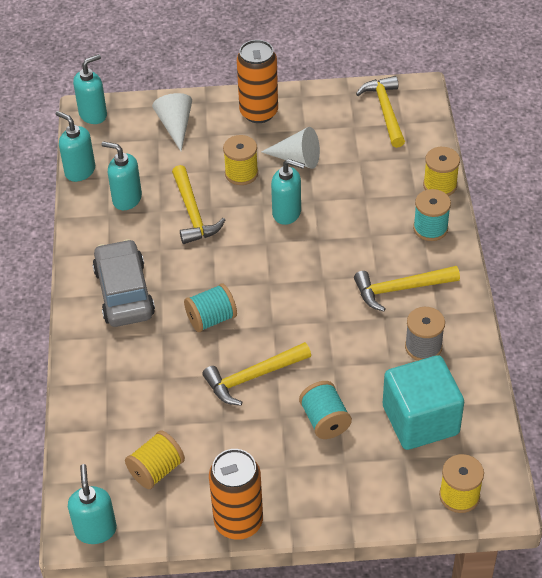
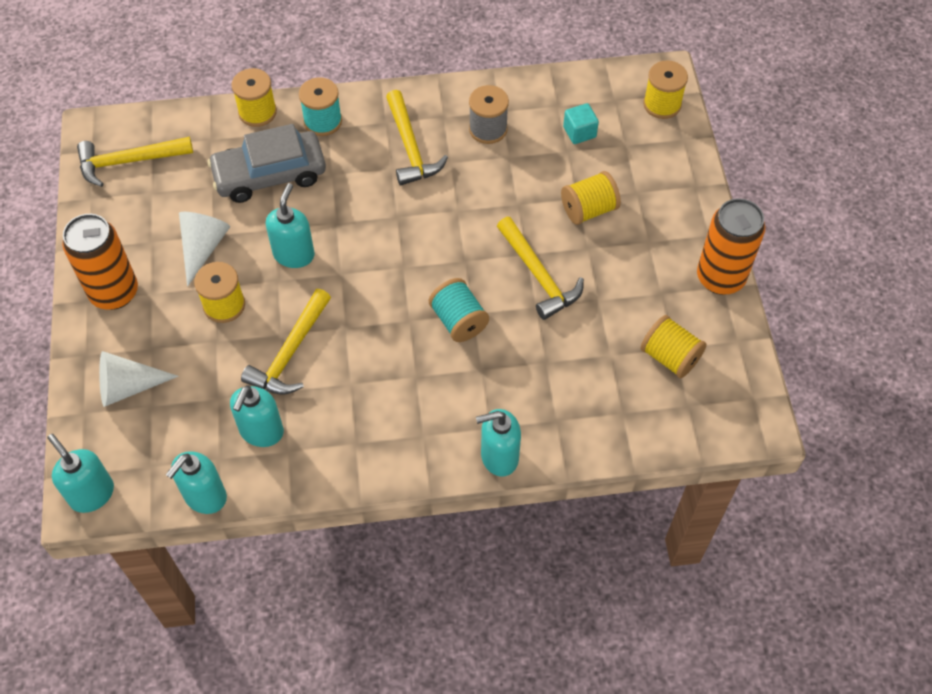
camera: 95 degrees left, 10 degrees up
(95, 530) = (752, 407): turquoise soap dispenser -> turquoise soap dispenser (499, 457)
(124, 292) = (421, 416): grey car -> grey car (269, 174)
(193, 213) = (290, 353): yellow hammer -> yellow hammer turned 135 degrees clockwise
(325, 420) = (588, 209): turquoise spool -> yellow spool
(420, 420) = (579, 132): turquoise cube -> turquoise cube, size x0.43

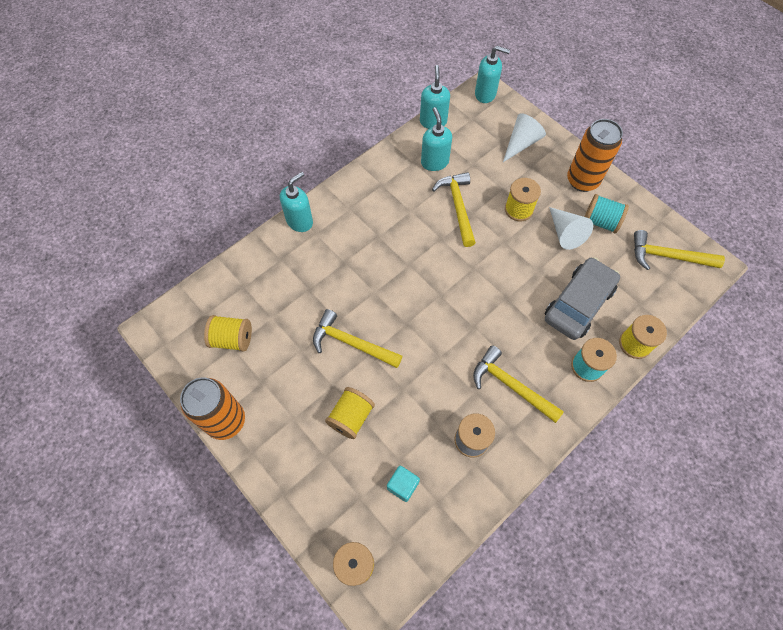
camera: 145 degrees right, 5 degrees up
(128, 162) = (667, 256): yellow hammer -> yellow hammer turned 120 degrees counterclockwise
(294, 254) = (511, 262): turquoise soap dispenser -> none
(458, 321) = (379, 282): turquoise spool -> turquoise spool (600, 221)

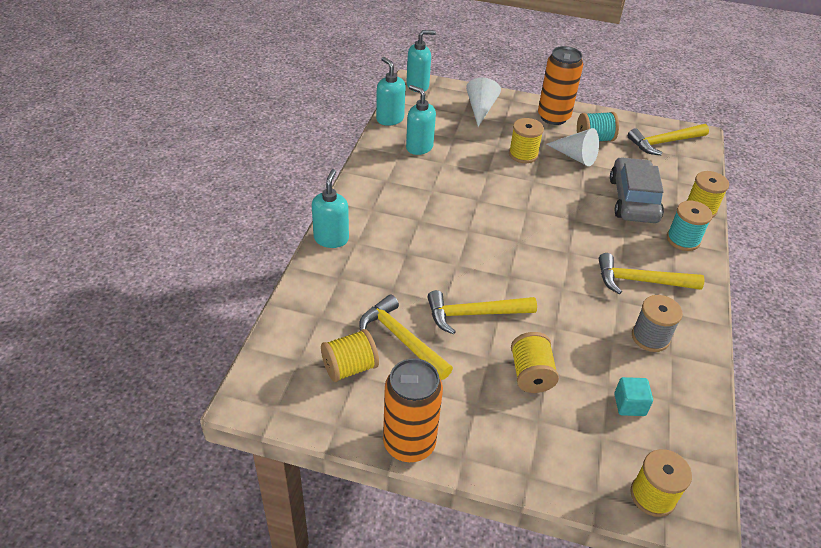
camera: 35 degrees left, 20 degrees down
(457, 207) = (470, 171): yellow hammer -> yellow hammer (401, 339)

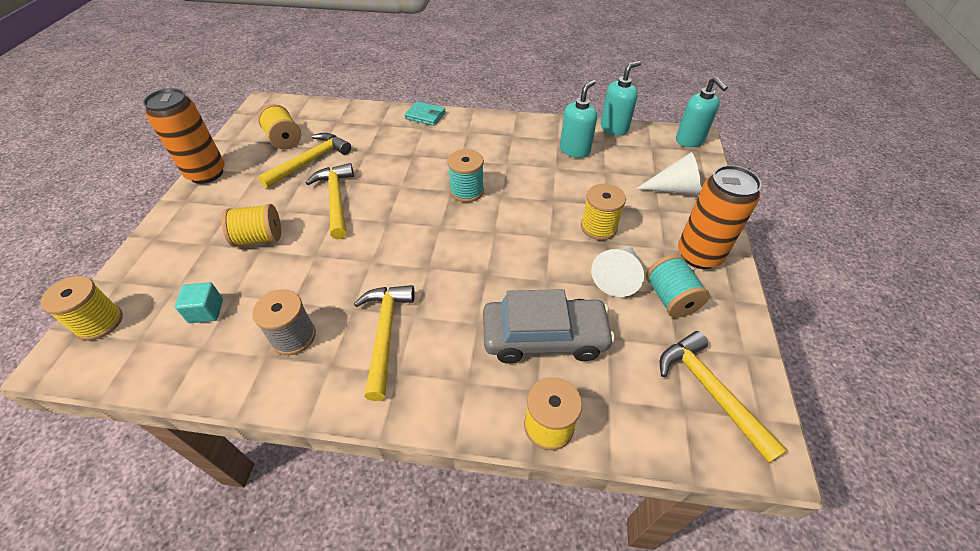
camera: 85 degrees right, 5 degrees up
(331, 239) = (425, 116): turquoise soap dispenser -> turquoise wallet
(683, 240) = (470, 391): turquoise spool -> turquoise spool (467, 191)

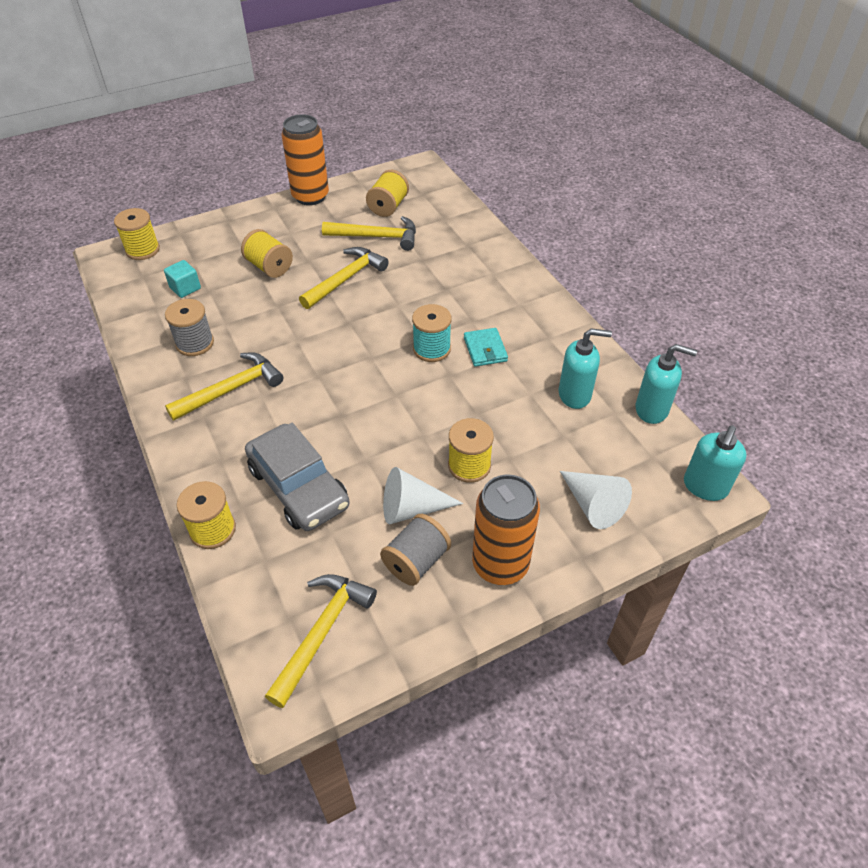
camera: 55 degrees right, 0 degrees up
(425, 116) = (512, 264): turquoise wallet -> turquoise wallet (485, 349)
(670, 298) = (416, 561): turquoise spool -> grey spool

